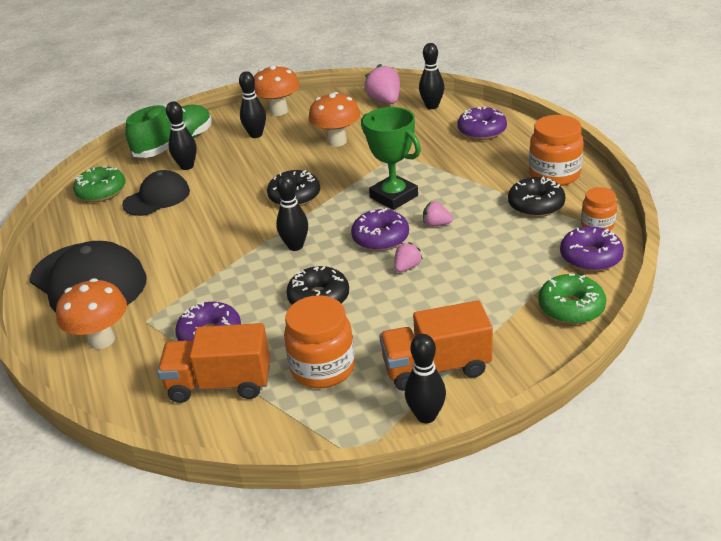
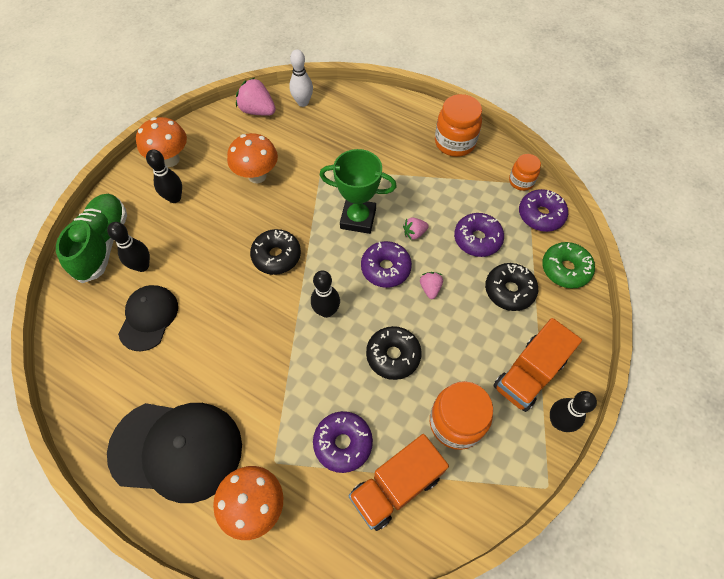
camera: 40 degrees left, 25 degrees up
(101, 191) = (82, 337): green donut -> none
(432, 106) = (303, 102): black bowling pin -> white bowling pin
(482, 131) = (365, 116): purple donut -> purple donut (477, 239)
(536, 205) = (467, 180): black donut -> black donut (509, 290)

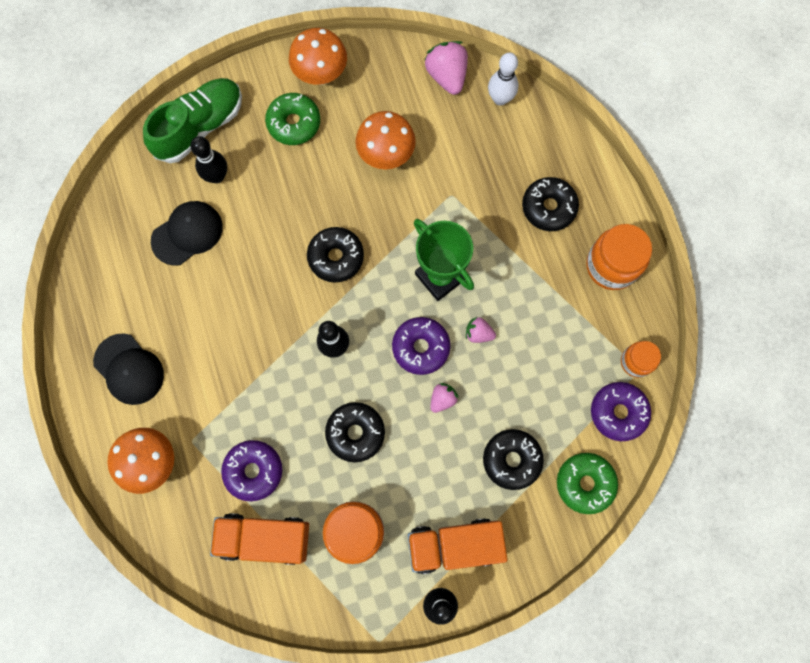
camera: 40 degrees right, 15 degrees up
(174, 198) = (294, 123): black bowling pin -> green donut
(177, 449) = (129, 369): black cap -> black cap, size x0.60
(387, 137) = (548, 207): none -> black donut
(477, 239) = (531, 387): purple donut -> none

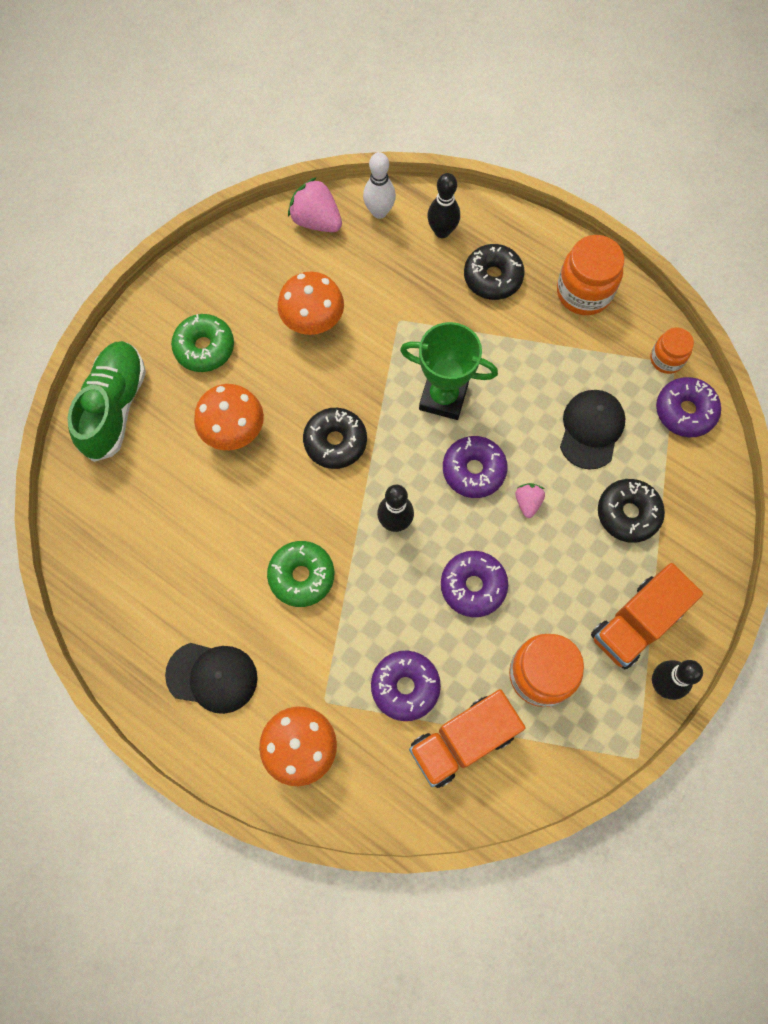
camera: 35 degrees left, 5 degrees down
(187, 233) = (175, 512): black cap -> black cap (591, 429)
(217, 176) = (165, 441): black bowling pin -> black bowling pin (442, 231)
(321, 75) = (198, 289): orange mushroom -> orange mushroom (234, 432)
(355, 433) = (473, 586): black donut -> purple donut
(478, 333) = (515, 424): pink strawberry -> none
(585, 483) = (704, 490): green donut -> green donut (301, 576)

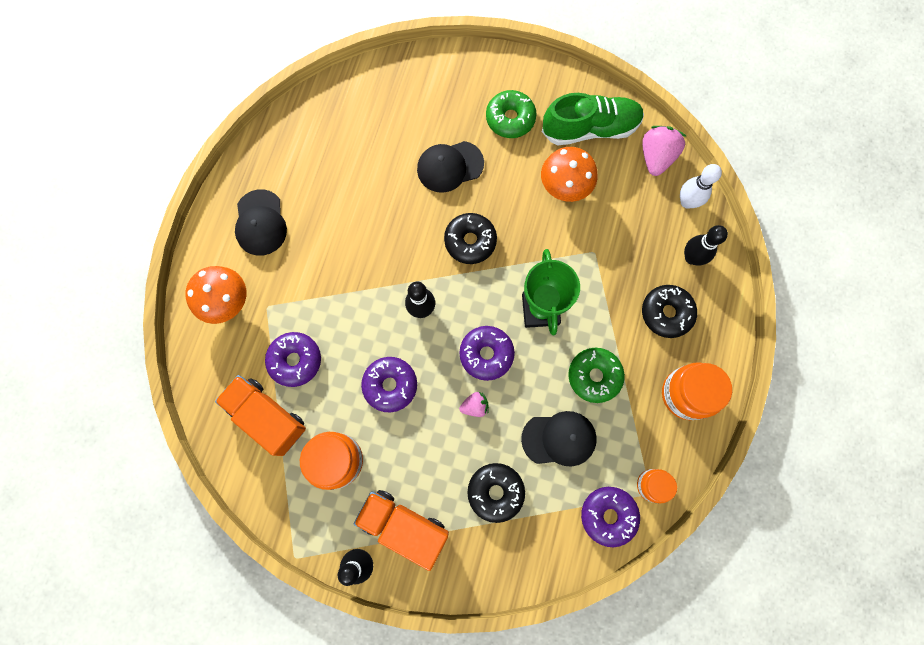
camera: 70 degrees right, 5 degrees up
(114, 407) = (438, 77): green shoe -> green shoe (590, 129)
(234, 432) = (450, 166): orange mushroom -> black cap
(301, 576) = (355, 256): green donut -> green donut (594, 376)

